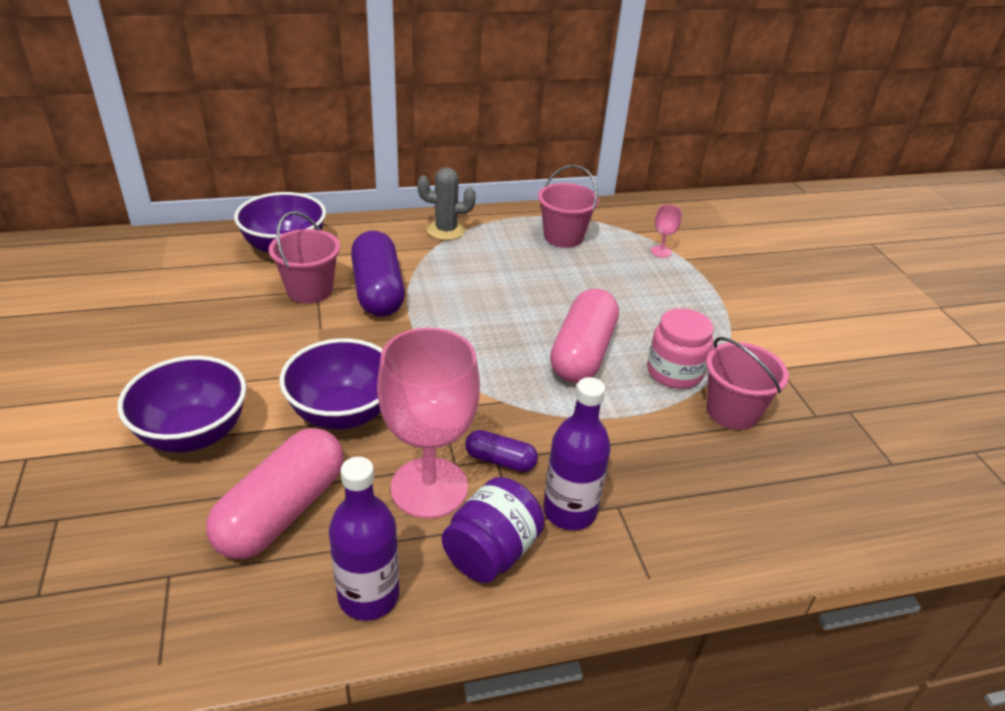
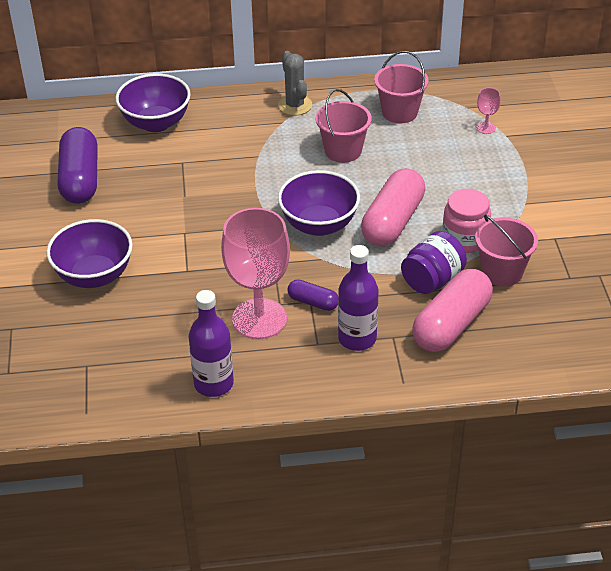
camera: 10 degrees right, 5 degrees up
(282, 511) = (157, 330): pink capsule -> pink capsule (451, 324)
(310, 290) = (176, 162): pink bucket -> pink bucket (343, 151)
(343, 413) = (200, 264): purple bowl -> purple bowl (319, 225)
(378, 291) = (232, 164): purple capsule -> purple capsule (80, 179)
(446, 230) = (295, 105): grey cactus -> grey cactus turned 60 degrees clockwise
(491, 552) = (297, 362): purple jar -> purple jar (432, 280)

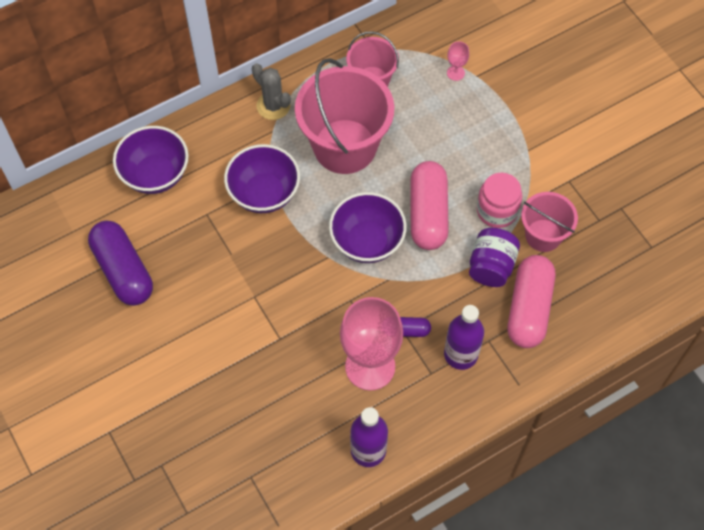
camera: 25 degrees left, 20 degrees up
(94, 276) = (201, 377): purple bowl -> purple bowl (264, 193)
(343, 151) = (345, 146): pink bucket -> pink bucket, size x1.79

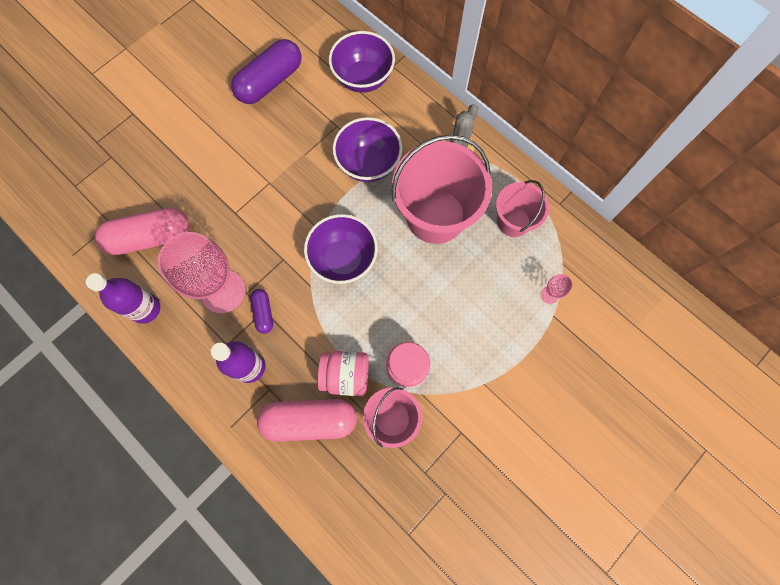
camera: 75 degrees right, 10 degrees up
(428, 214) = (386, 305): pink capsule -> pink capsule (150, 237)
(491, 266) = (346, 375): purple jar -> pink jar

